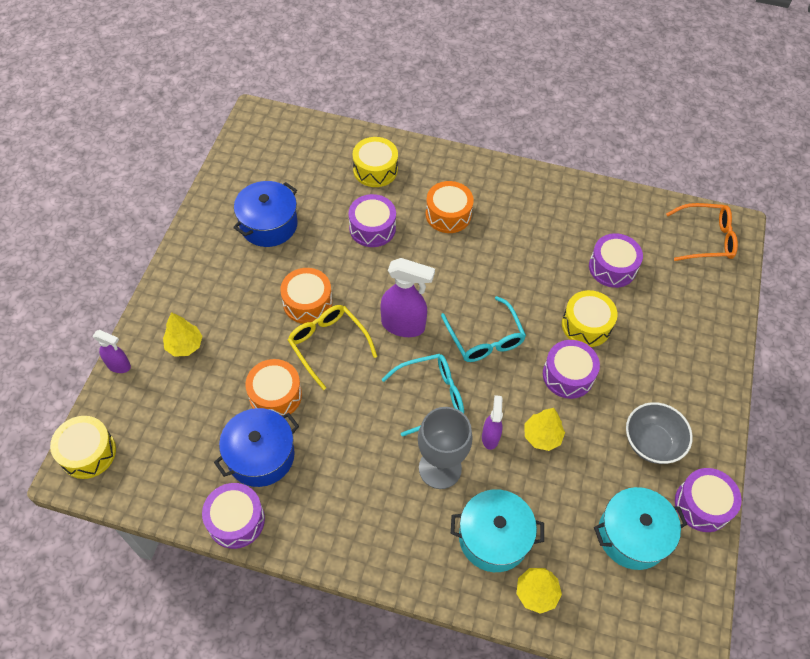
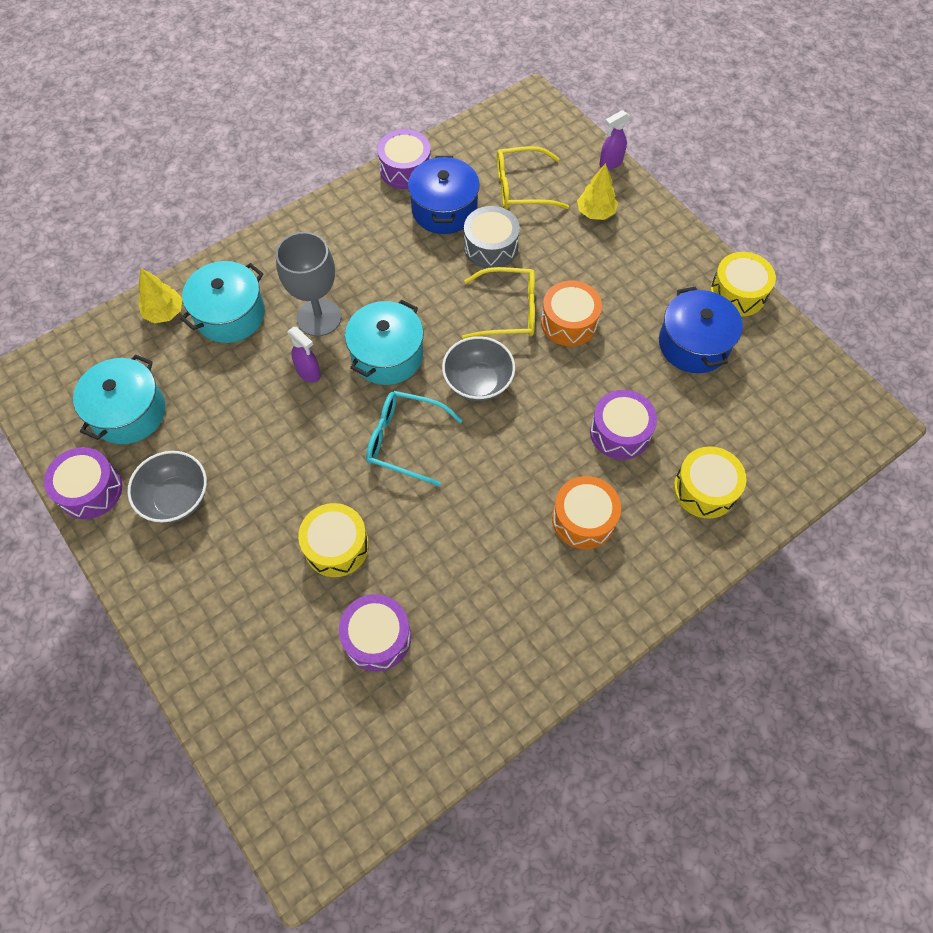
camera: 130 degrees right, 5 degrees up
(88, 452) = (542, 114): yellow drum -> yellow drum (738, 293)
(193, 413) = (521, 187): none -> yellow glasses
(275, 395) = (491, 247): orange drum -> grey drum
(404, 325) = (478, 382): purple spray bottle -> grey bowl
(431, 396) = (387, 355): turquoise glasses -> turquoise pot
(542, 436) = (270, 413): yellow tree -> none
(568, 375) = (303, 482): purple drum -> none
(706, 238) = (320, 794): orange glasses -> none

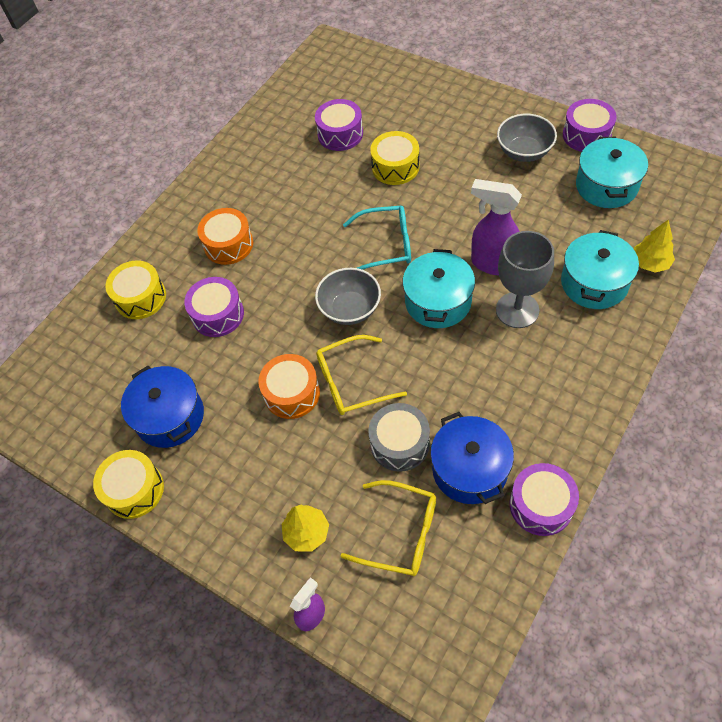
camera: 165 degrees right, 5 degrees down
(309, 373) = (493, 264): purple spray bottle -> purple spray bottle, size x1.75
(521, 187) = (401, 533): yellow glasses -> yellow glasses turned 45 degrees clockwise

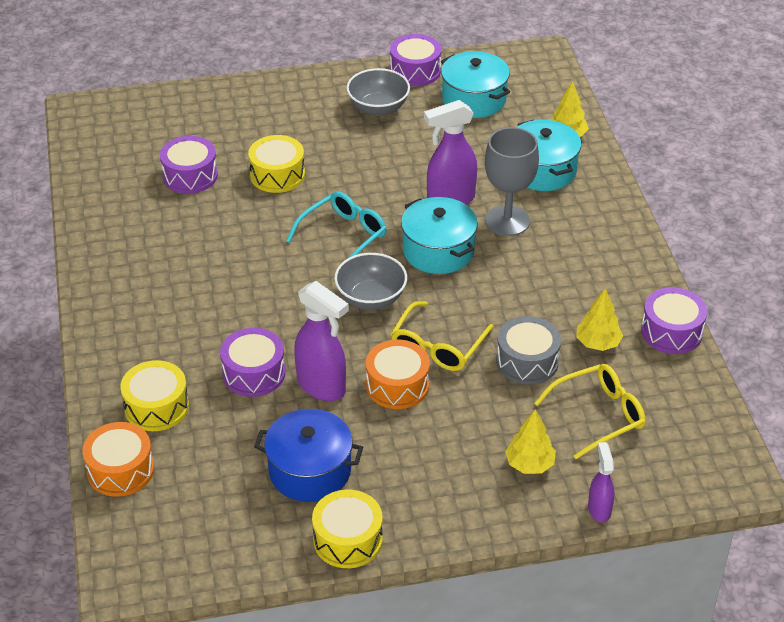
camera: 50 degrees left, 15 degrees down
(228, 244) = (192, 317): orange drum -> orange drum (120, 470)
(245, 356) = (322, 386): none -> purple spray bottle
(469, 469) = (598, 343): blue pot -> yellow tree

